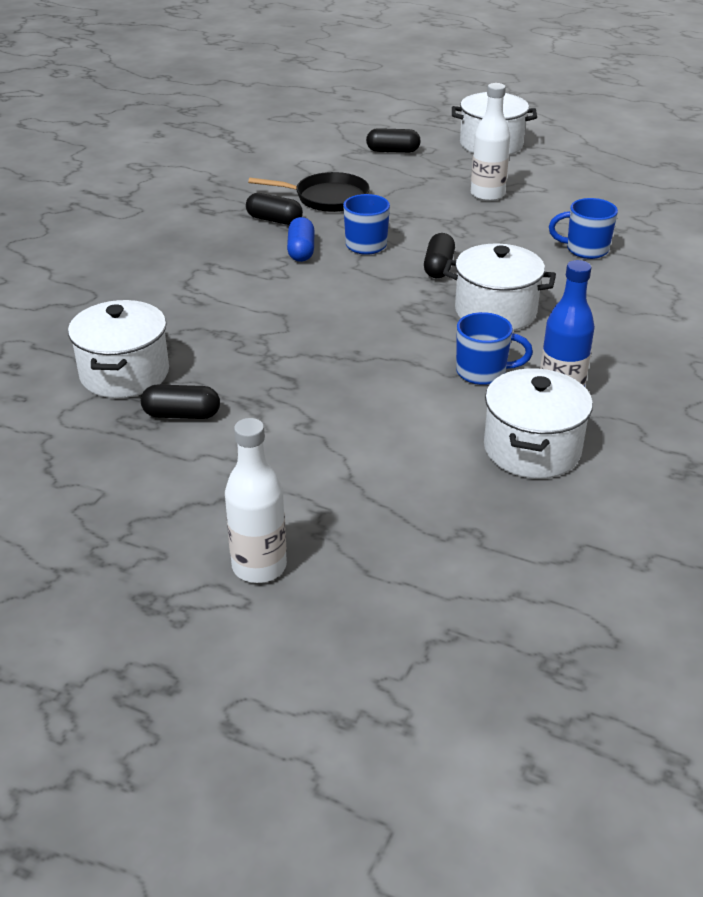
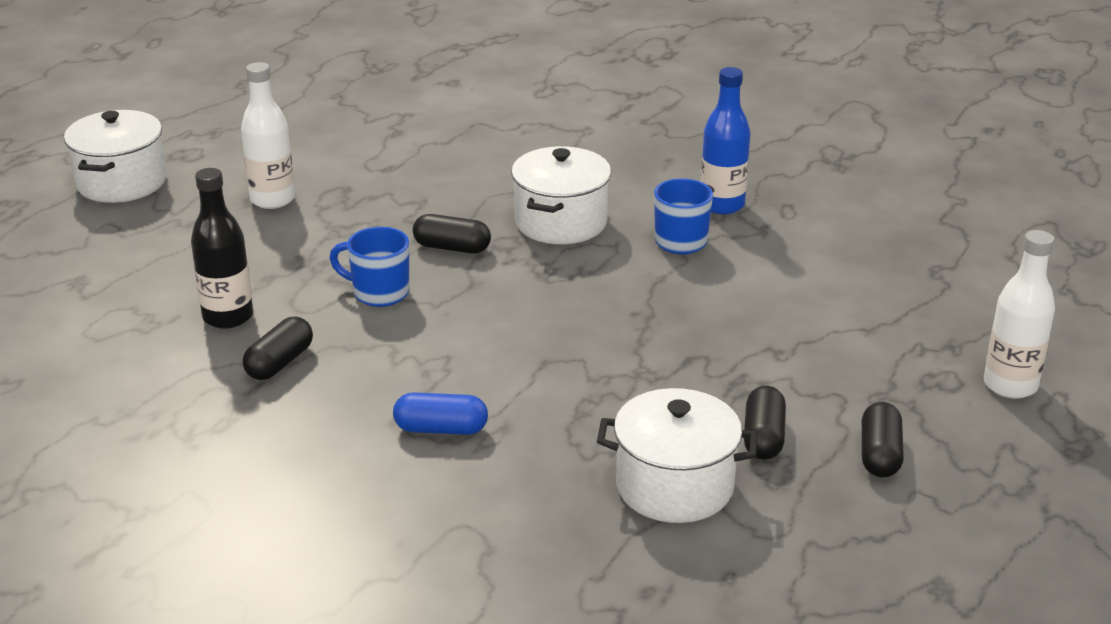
camera: 85 degrees left, 5 degrees down
(301, 251) = (380, 343): blue capsule -> blue capsule (441, 429)
(327, 198) = (228, 317): black pan -> black bottle
(393, 151) = (97, 256): black capsule -> black capsule (880, 455)
(532, 449) = (811, 229): white pot -> none
(585, 249) = (436, 157): blue mug -> none

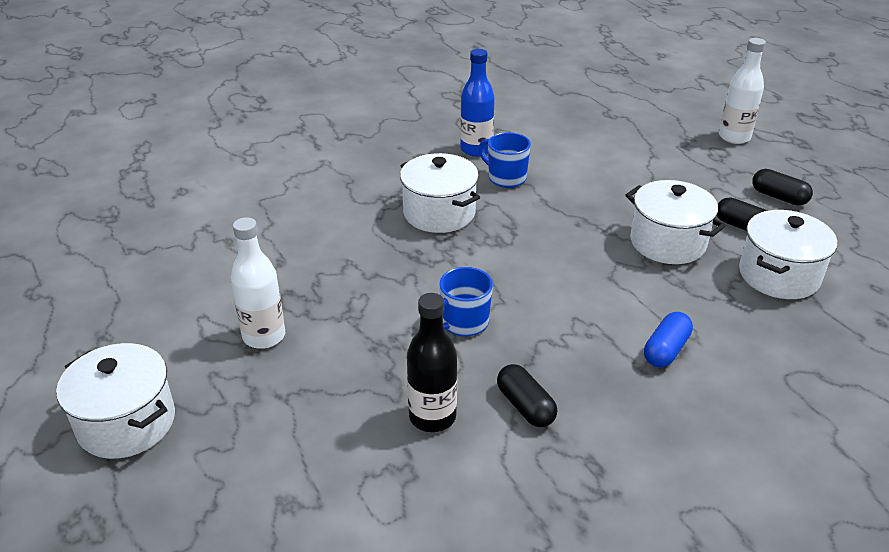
camera: 60 degrees left, 5 degrees up
(452, 247) = (429, 269): black capsule -> none
(661, 385) = (667, 242): none -> white pot

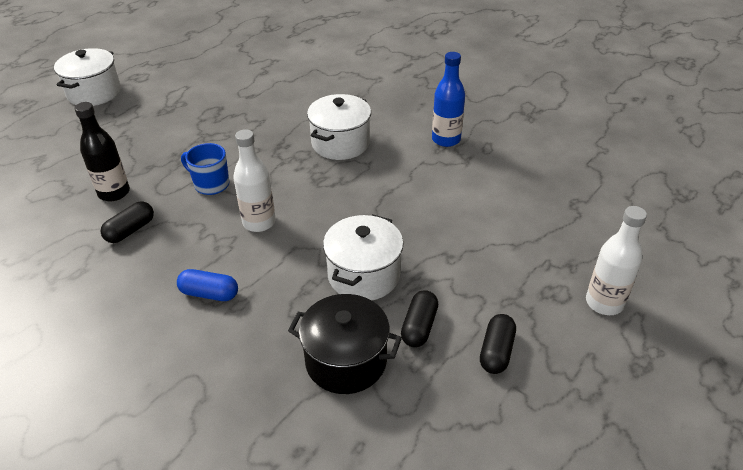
camera: 70 degrees right, 5 degrees up
(264, 336) = (174, 112): white bottle -> white bottle (259, 222)
(506, 178) = (412, 164): blue mug -> none
(779, 275) = (346, 361): white pot -> black pot

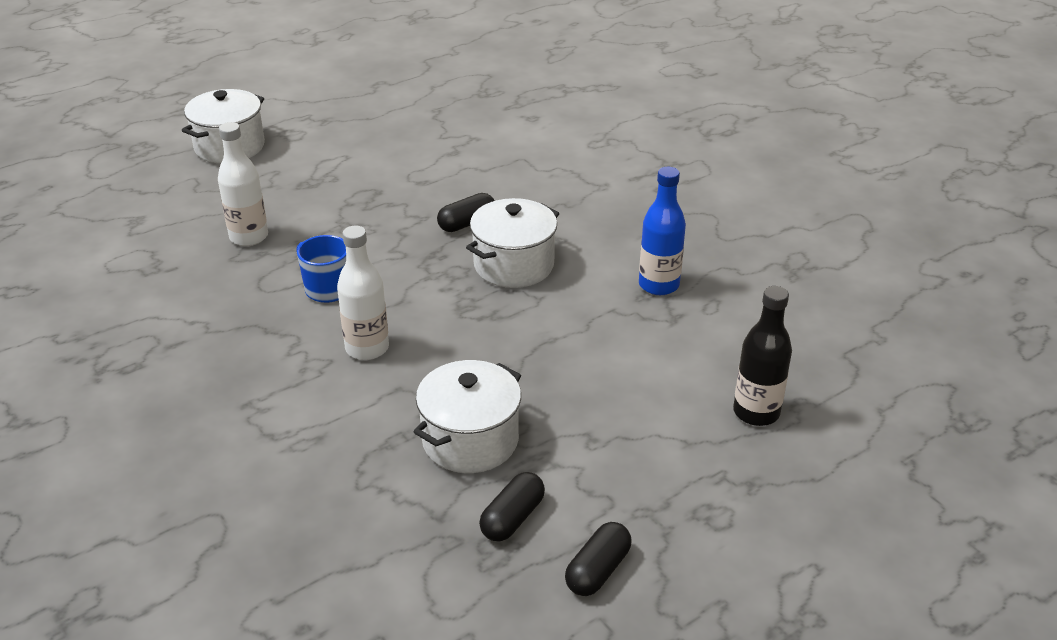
camera: 15 degrees right, 5 degrees down
(114, 193) = (207, 278): black bottle -> black bottle (756, 412)
(130, 230) = (209, 328): black capsule -> black capsule (467, 223)
(209, 293) = (273, 423): blue capsule -> none
(346, 361) = (403, 538): black pot -> none
(604, 303) = (774, 542): white bottle -> white bottle (249, 237)

